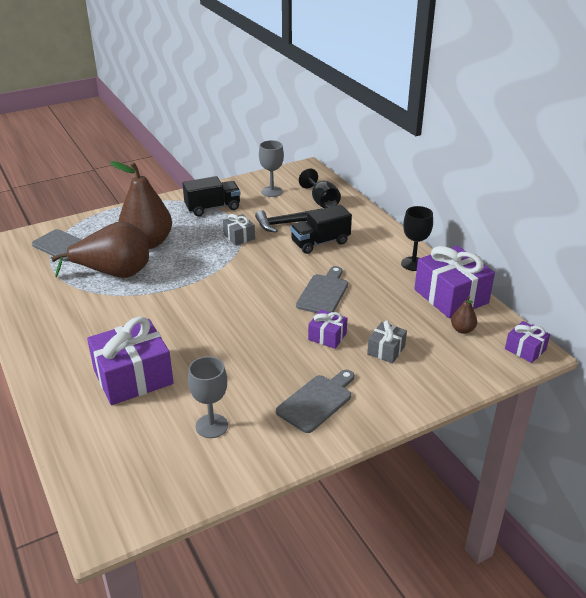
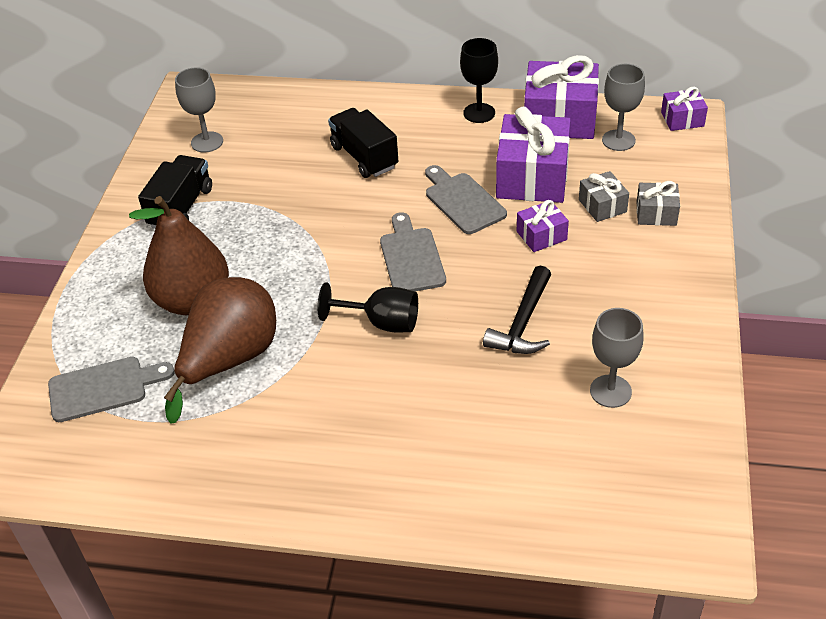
camera: 50 degrees left, 10 degrees up
(133, 377) = (468, 424): purple gift -> purple gift (532, 177)
(239, 236) = (275, 214): grey gift -> grey gift (656, 213)
(285, 224) = (293, 164): black hammer -> black hammer (523, 323)
(317, 401) = (638, 293): grey cutting board -> grey cutting board (411, 257)
(320, 242) = (364, 157): black truck -> black truck turned 135 degrees clockwise
(321, 201) = (280, 115): black goblet -> black goblet (382, 323)
(462, 330) = (618, 140): brown pear -> grey goblet

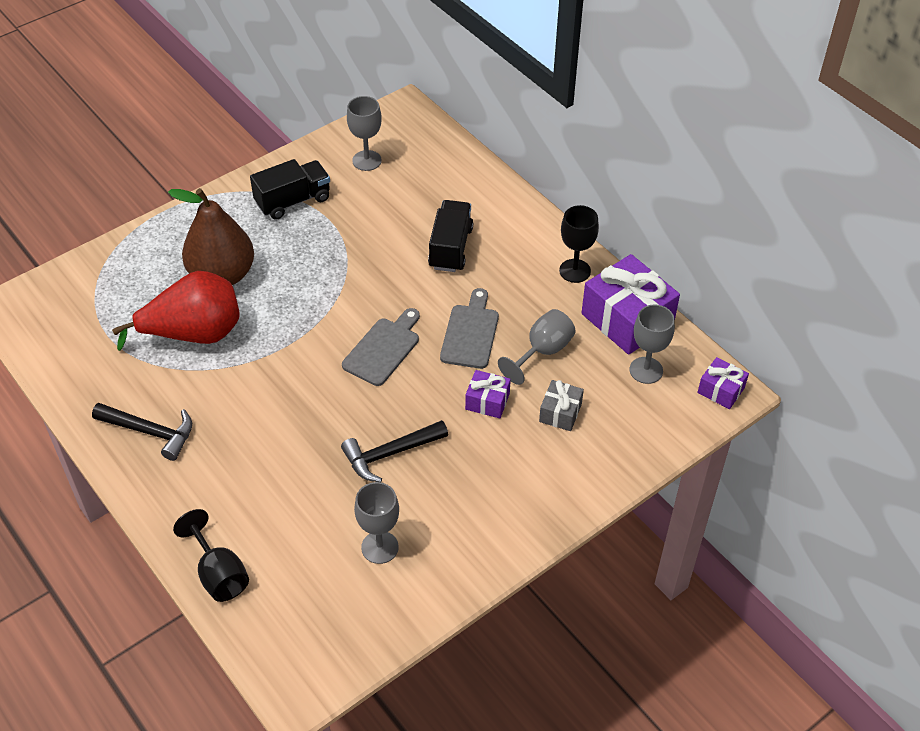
camera: 40 degrees right, 5 degrees up
(103, 388) = (111, 296): grey cutting board -> none
(230, 360) = (194, 334): brown pear -> red pear
(297, 462) = (150, 432): none -> black hammer
(382, 323) = (307, 381): black goblet -> black goblet (218, 574)
(532, 177) = (542, 352): purple gift -> grey goblet
(656, 213) = (590, 449): grey gift -> none

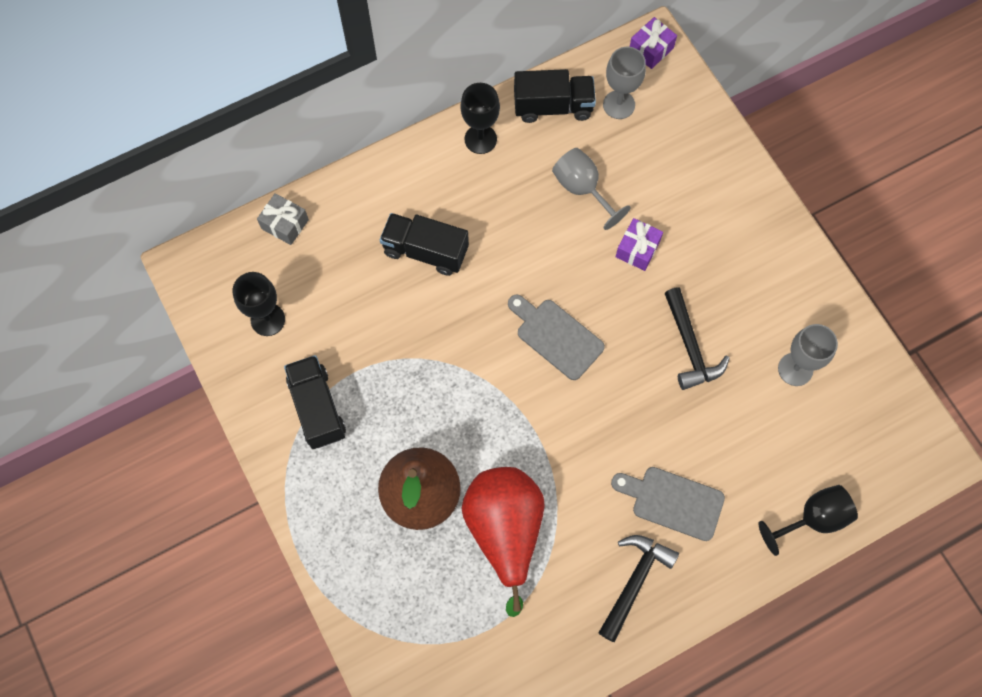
camera: 80 degrees left, 20 degrees up
(367, 160) = (268, 319): grey goblet -> black goblet
(470, 333) = (548, 250): grey cutting board -> grey cutting board (673, 502)
(560, 413) = (659, 188): grey gift -> grey gift (285, 224)
(627, 319) = (553, 106): purple gift -> black truck

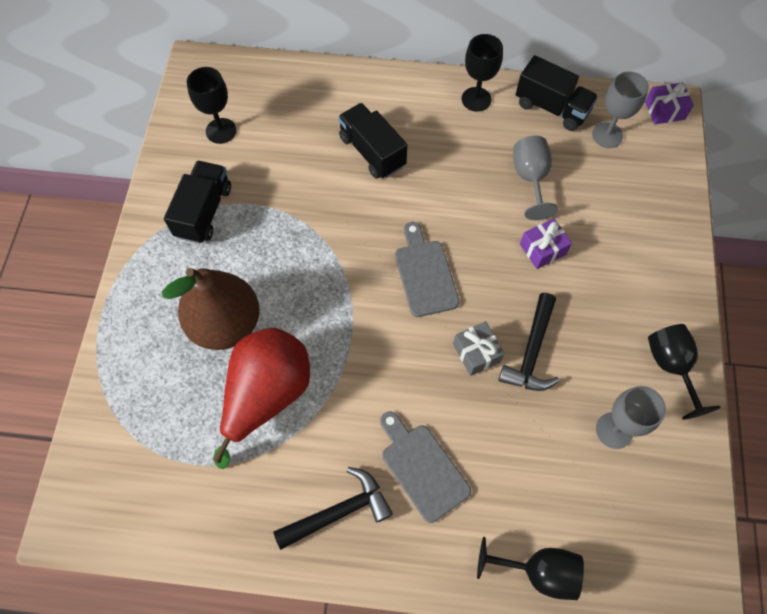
camera: 35 degrees right, 5 degrees down
(285, 224) = (286, 75): grey gift -> grey gift (476, 353)
(803, 286) = (671, 366): none -> black goblet

